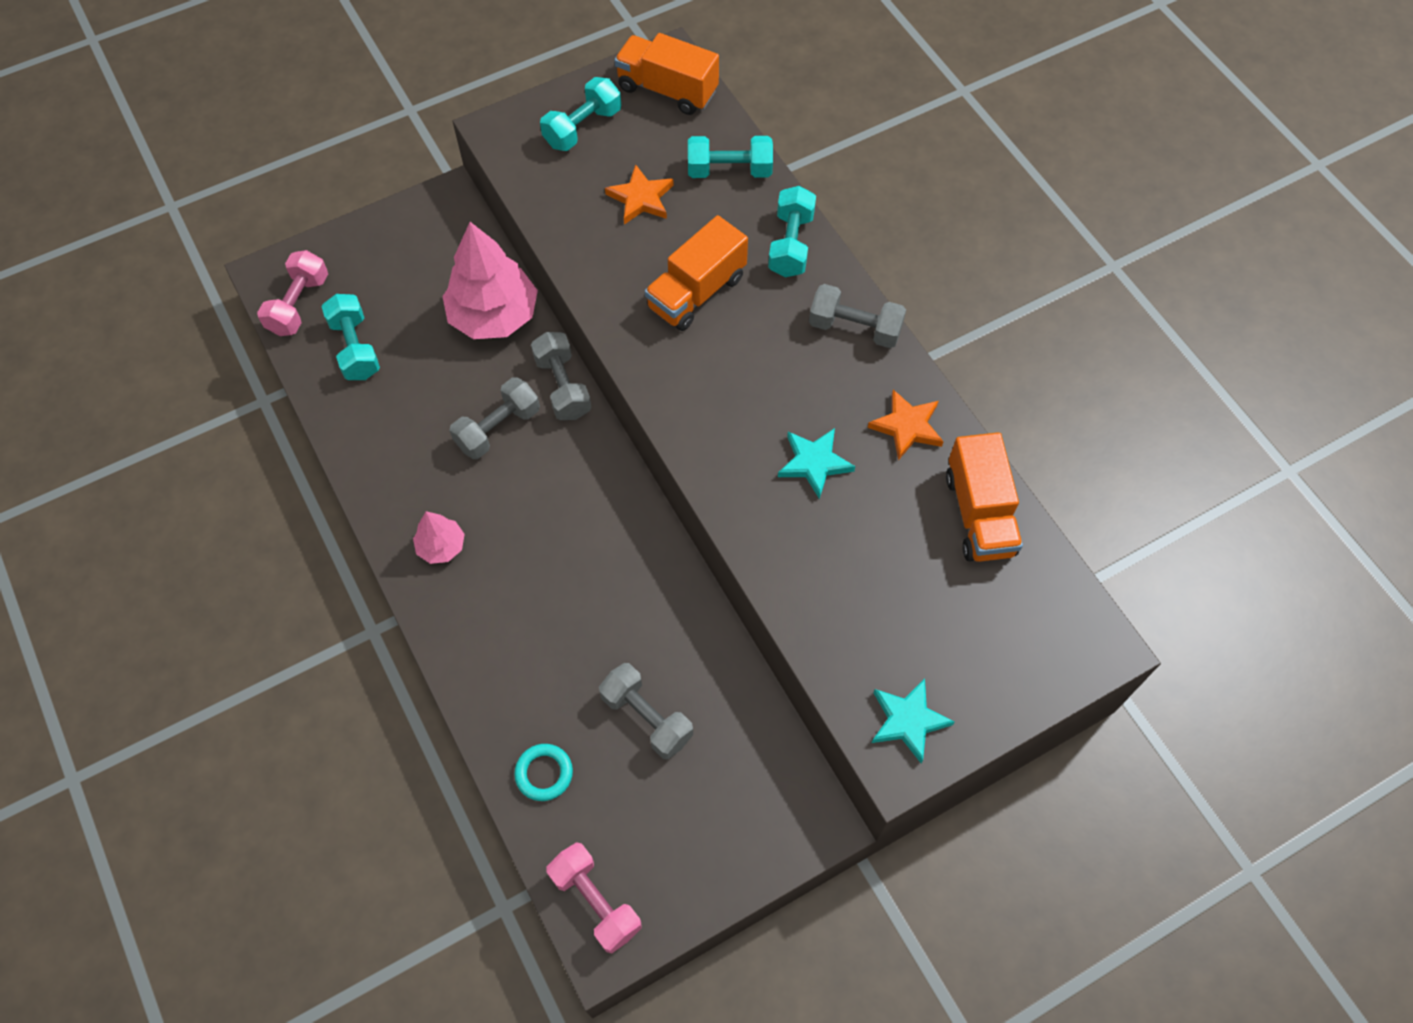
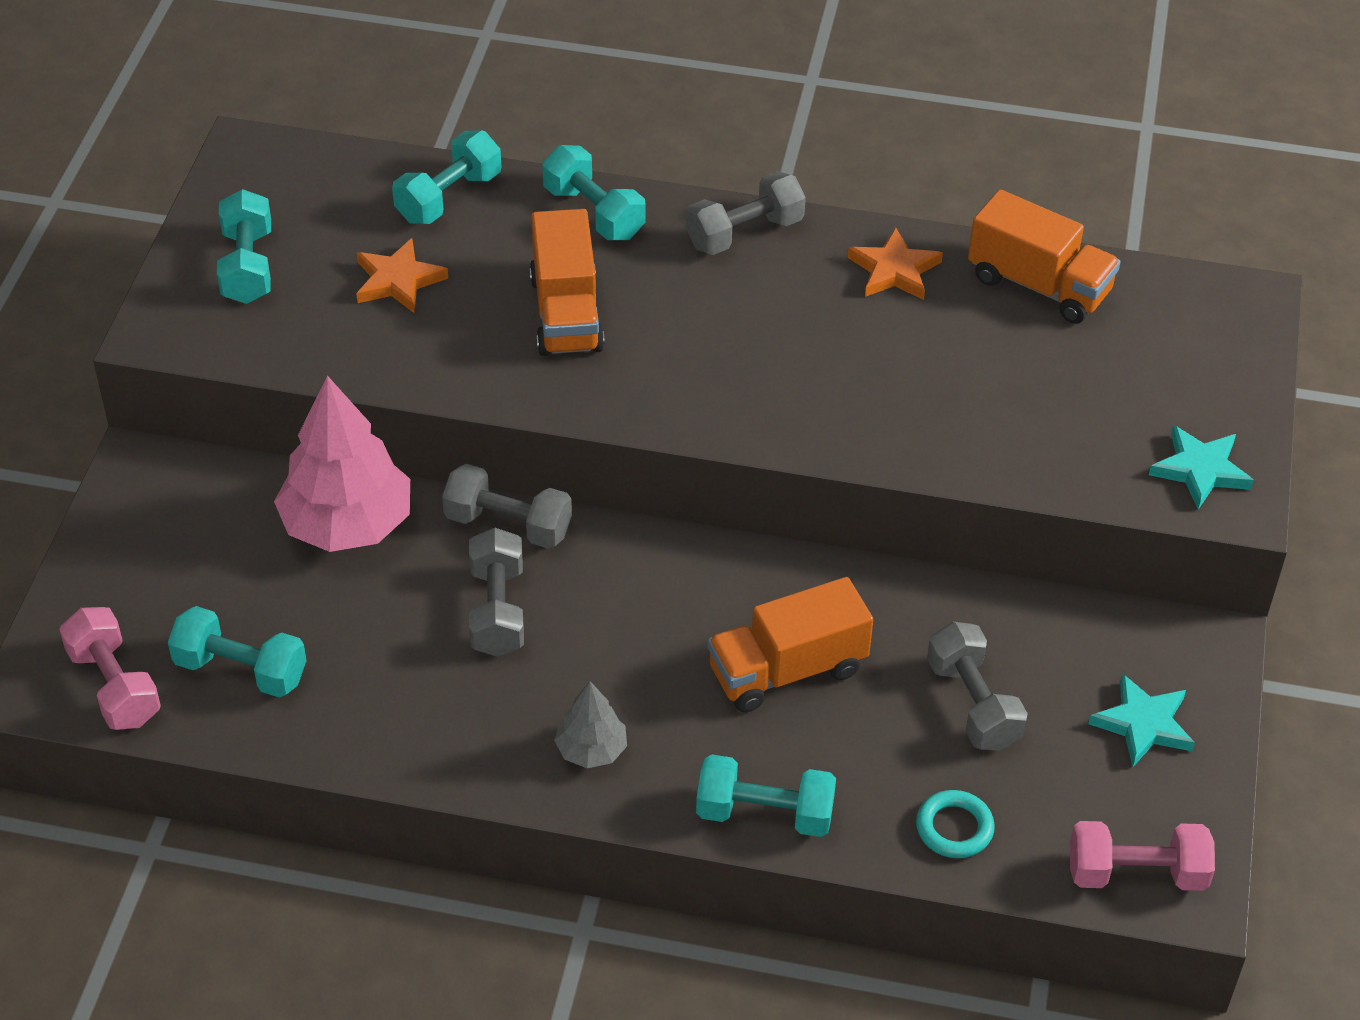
camera: 50 degrees left, 15 degrees down
(441, 546) = (591, 750): pink tree -> grey tree
(470, 665) = (764, 814): none -> turquoise dumbbell
(646, 717) = (973, 704): grey dumbbell -> grey dumbbell turned 75 degrees clockwise
(667, 90) = (286, 176): orange truck -> orange truck (787, 670)
(814, 463) = (862, 357): turquoise star -> turquoise star (1143, 724)

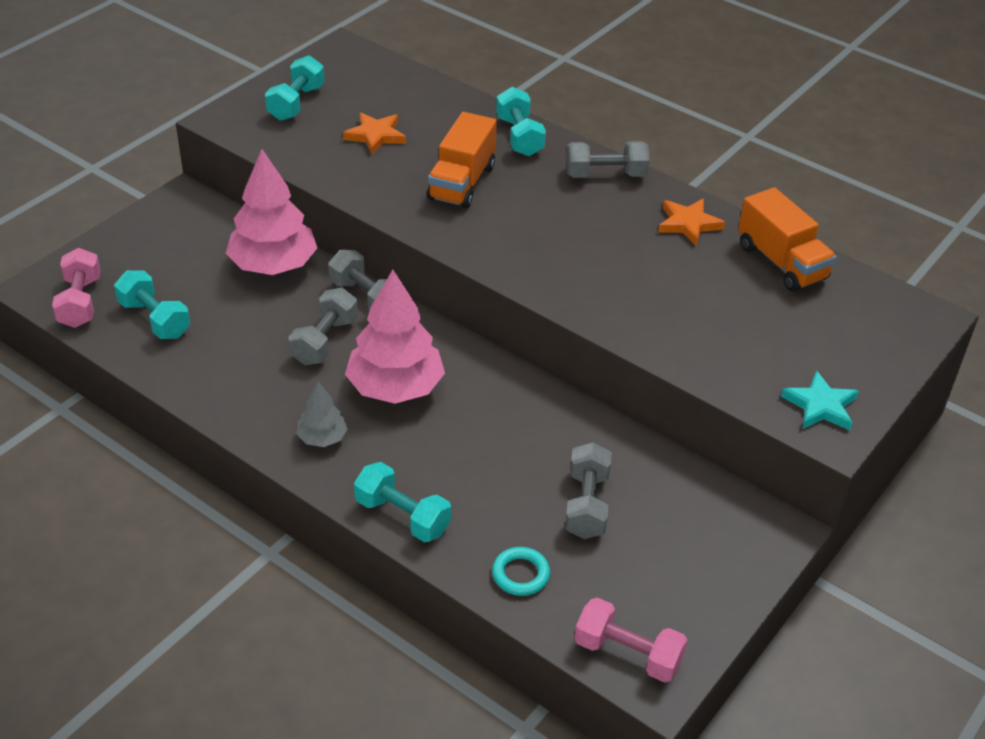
camera: 25 degrees right, 5 degrees down
(449, 197) = (438, 103): turquoise dumbbell -> none
(636, 641) = (395, 387): none -> pink tree
(787, 670) = (478, 439): orange truck -> none
(1143, 724) = (697, 562): turquoise star -> none

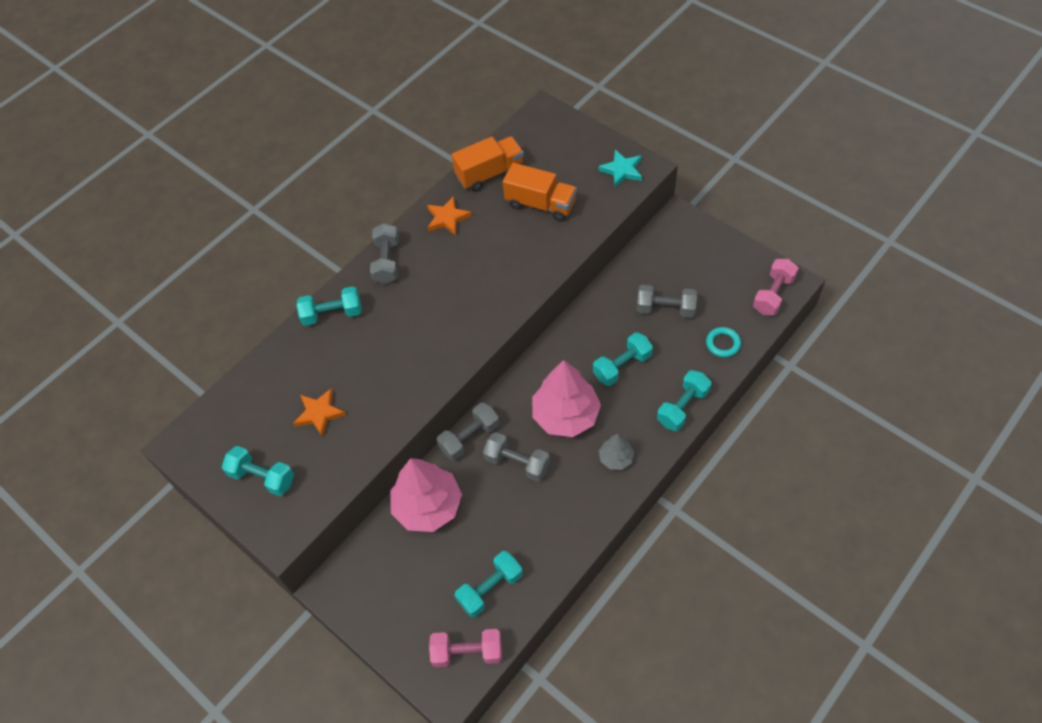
camera: 80 degrees left, 15 degrees up
(462, 183) = (389, 352): orange truck -> orange truck (541, 204)
(477, 449) = (622, 366): none -> turquoise dumbbell

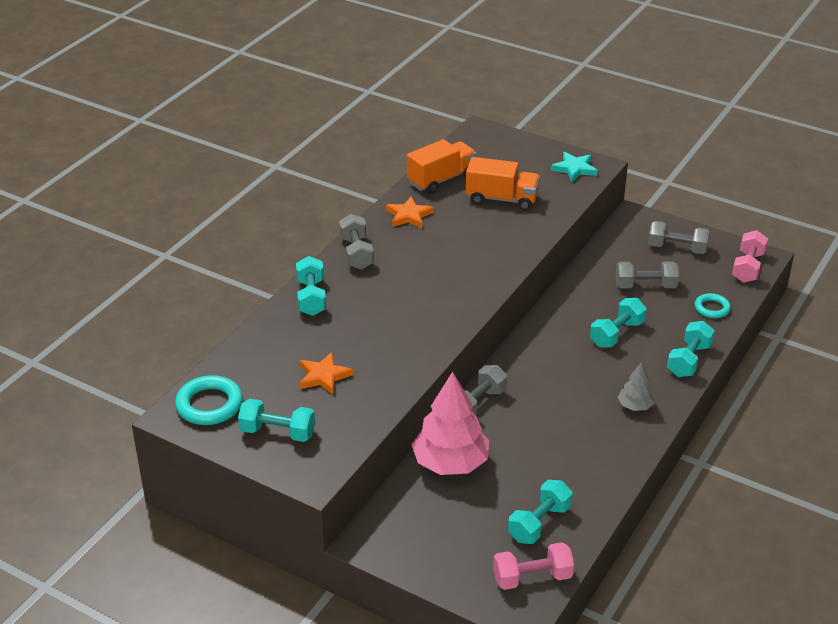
camera: 15 degrees left, 20 degrees down
(211, 436) = (209, 405): none -> turquoise ring
(332, 314) = (311, 297): turquoise dumbbell -> turquoise dumbbell turned 75 degrees counterclockwise
(517, 463) = (534, 419): grey dumbbell -> grey dumbbell (677, 248)
(565, 415) = (572, 377): pink tree -> none

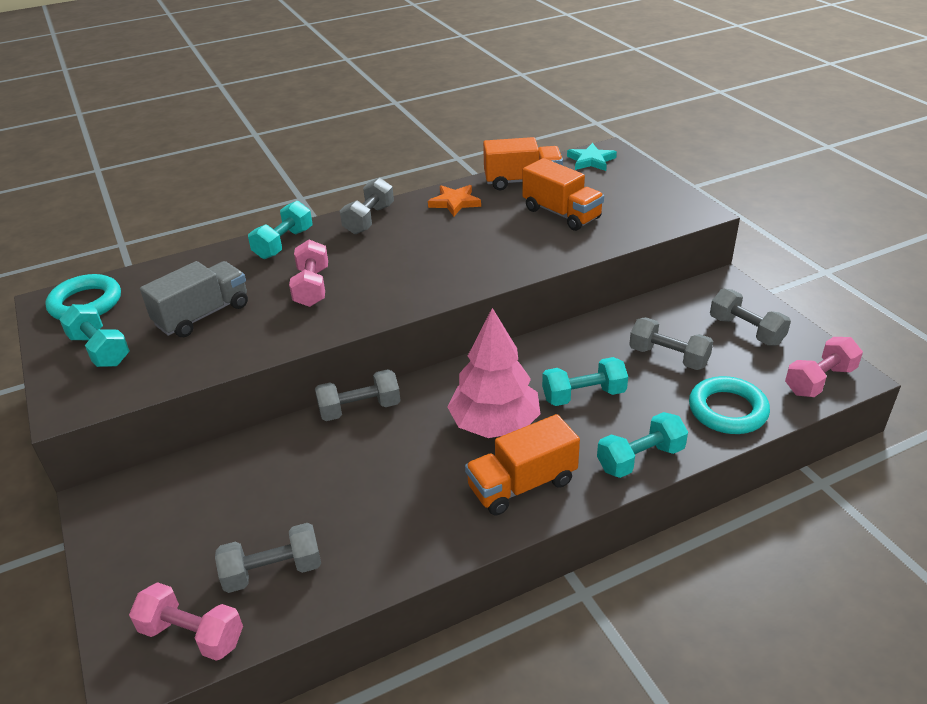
camera: 35 degrees right, 0 degrees up
(323, 376) = (203, 315): orange star -> grey truck
(381, 324) = (312, 287): none -> pink dumbbell
(450, 463) = (266, 458): pink tree -> pink tree (495, 424)
(539, 523) = (273, 571): turquoise dumbbell -> grey dumbbell
(574, 169) = (670, 208): turquoise star -> turquoise star (591, 160)
(635, 406) = (522, 484): grey tree -> orange truck
(712, 308) = (727, 410): turquoise ring -> turquoise ring, size x1.63

